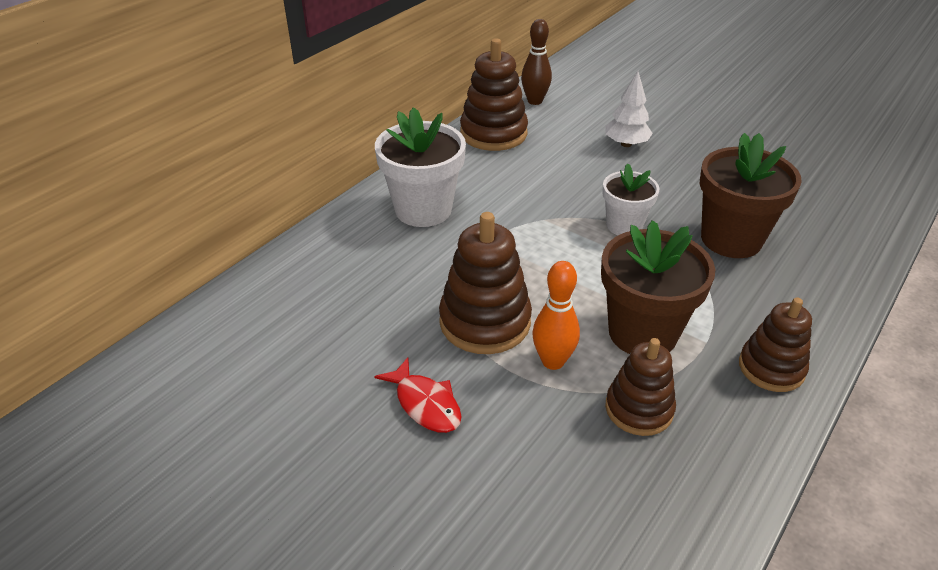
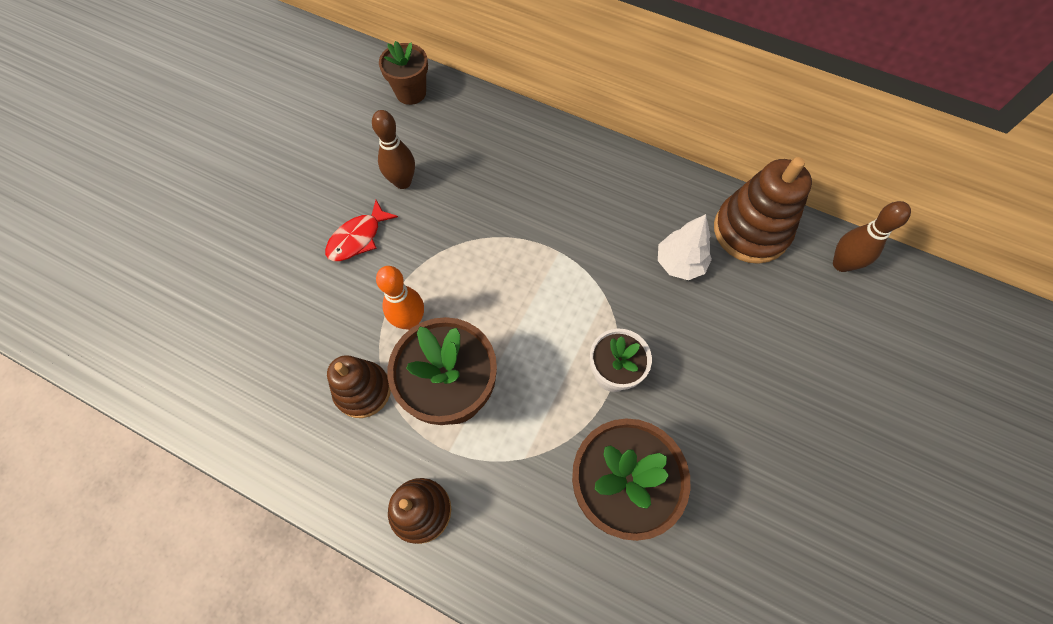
camera: 80 degrees right, 25 degrees up
(207, 336) = (411, 93): none -> brown flower pot
(352, 354) = (403, 182): none -> brown bowling pin
(423, 209) = (594, 192): white flower pot -> none
(485, 322) = (450, 264): brown stacking toy -> none
(626, 144) = (779, 372): white tree -> white tree (679, 263)

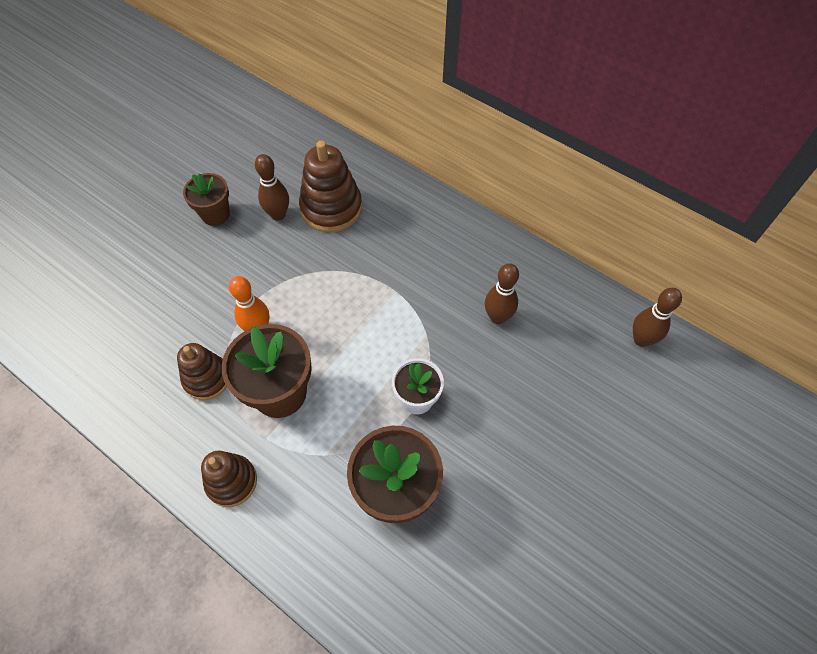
camera: 10 degrees right, 5 degrees down
(358, 238) = (231, 255): red fish -> none
(411, 93) = (302, 141): brown flower pot -> brown flower pot (215, 214)
(679, 263) = (497, 317): white tree -> brown bowling pin
(751, 231) = (567, 299): brown stacking toy -> brown stacking toy (331, 208)

